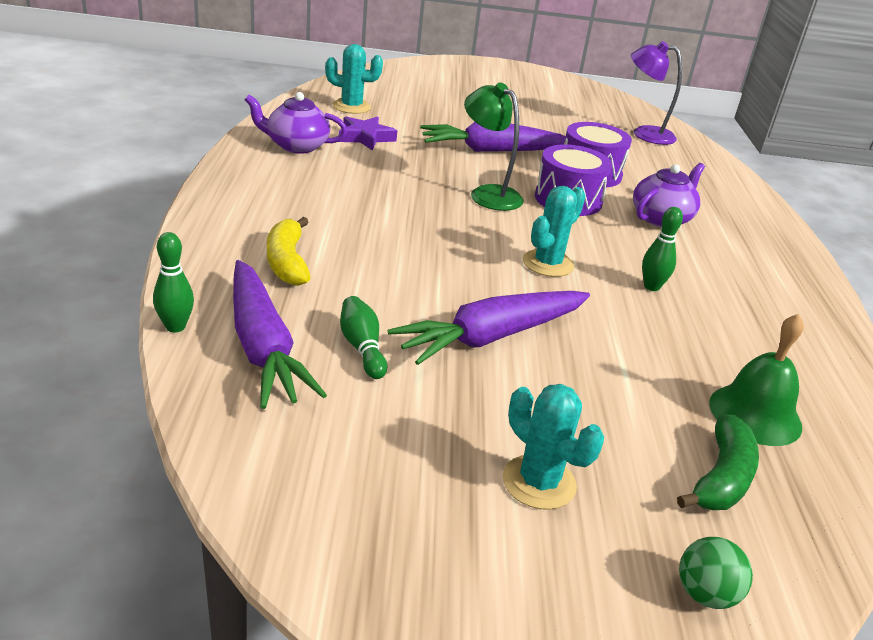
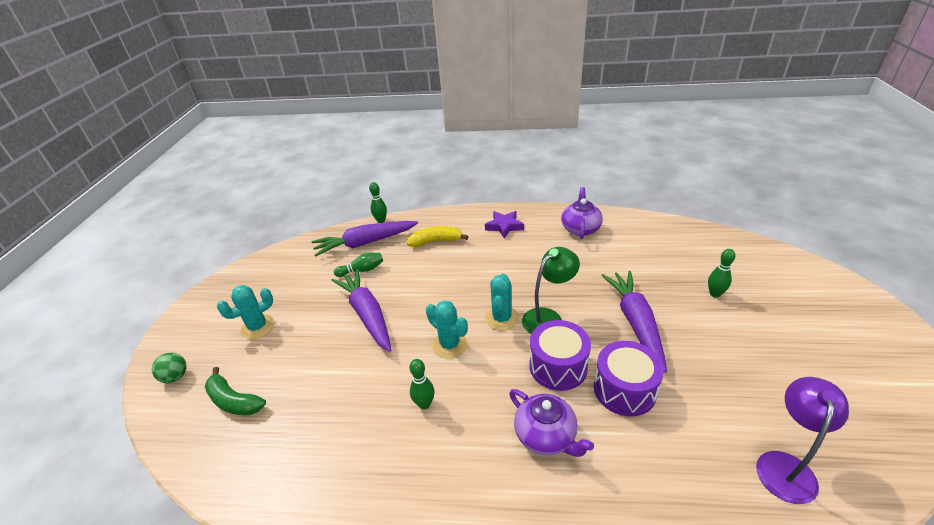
camera: 100 degrees right, 5 degrees up
(351, 107) = (670, 244): turquoise cactus -> turquoise cactus (501, 318)
(365, 137) = (614, 254): purple star -> purple star (504, 226)
(446, 108) = (715, 294): none -> green bowling pin
(755, 414) = (276, 434): green bell -> none

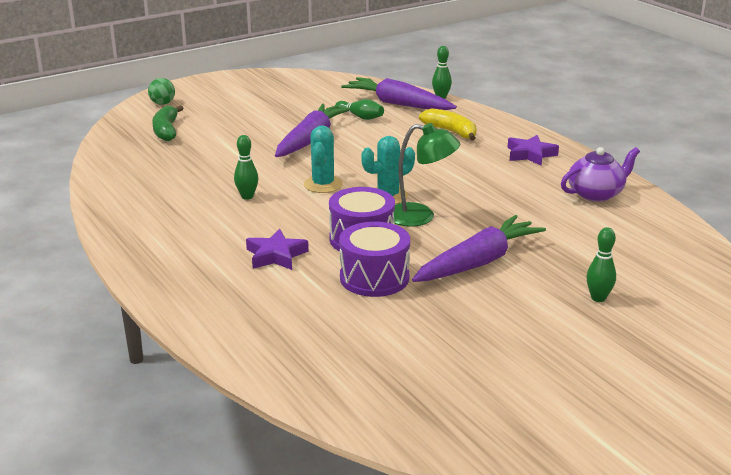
camera: 50 degrees right, 10 degrees down
(258, 327) = (241, 107): turquoise cactus -> none
(546, 436) = (276, 255): purple teapot -> purple star
(786, 466) = (379, 378): purple lamp -> none

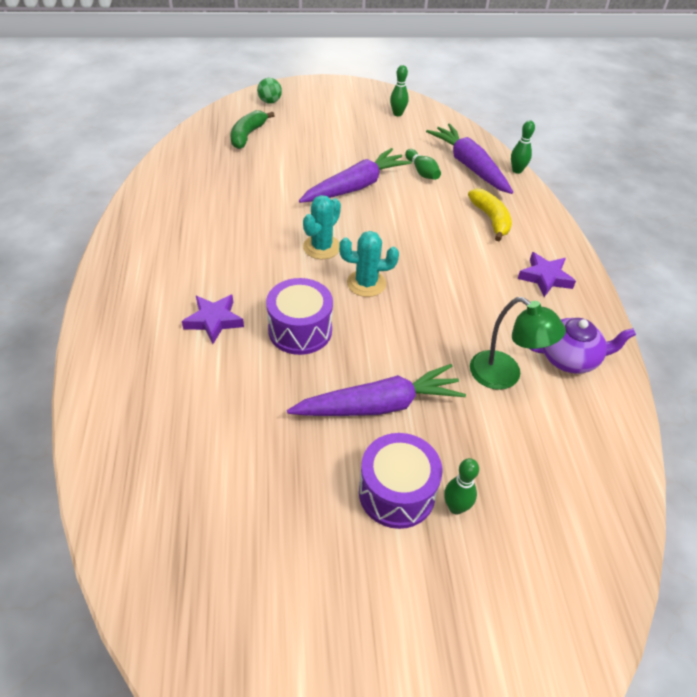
camera: 25 degrees right, 20 degrees up
(247, 196) = (248, 238): green bowling pin -> green bowling pin (397, 114)
(374, 278) = (272, 385): purple drum -> purple drum (396, 493)
(421, 217) = (374, 322): green lamp -> green lamp (504, 376)

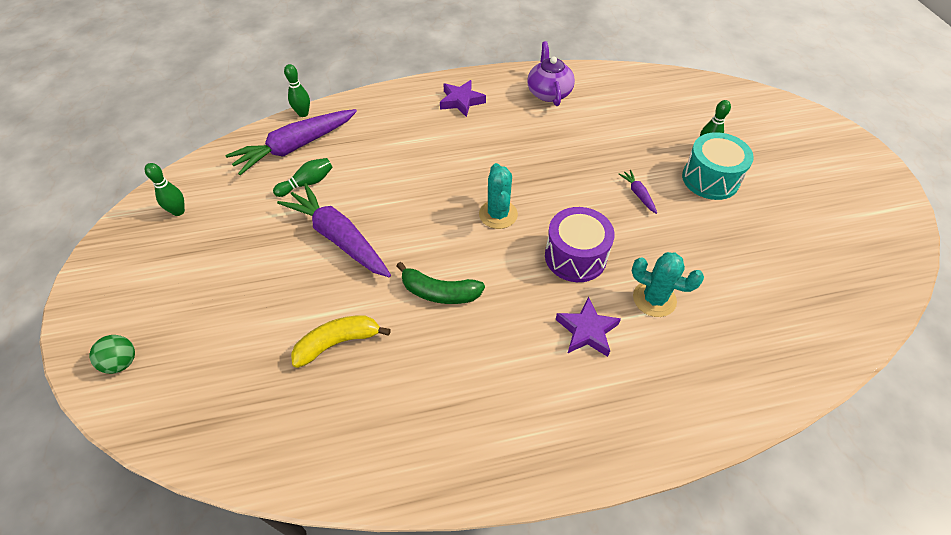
camera: 95 degrees left, 5 degrees up
(248, 135) = (218, 374): green banana -> green banana (439, 292)
(321, 247) = (451, 255): turquoise cactus -> turquoise cactus (654, 299)
(378, 405) = (638, 194): purple carrot -> purple carrot, size x0.42
(396, 493) = (710, 179): purple drum -> turquoise drum
(491, 219) = (386, 132): yellow banana -> yellow banana (338, 342)
(504, 376) = (579, 126): green lamp -> none

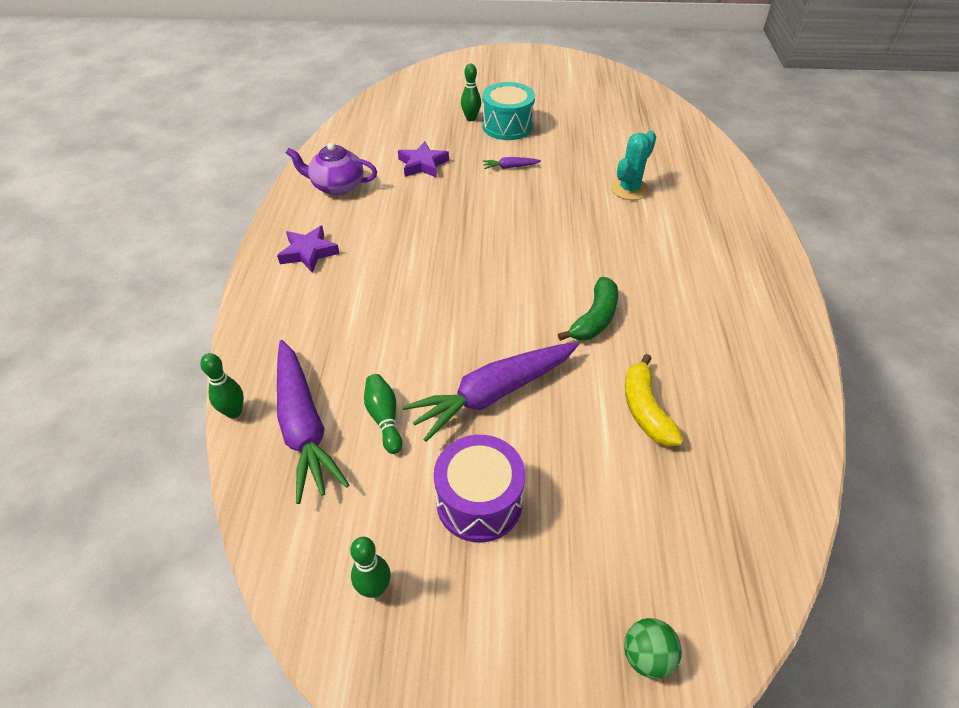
camera: 75 degrees left, 5 degrees down
(498, 214) = (503, 258): turquoise cactus -> none
(575, 257) = (573, 220): purple drum -> purple drum (479, 502)
(587, 331) = (655, 233): purple star -> purple star (423, 164)

